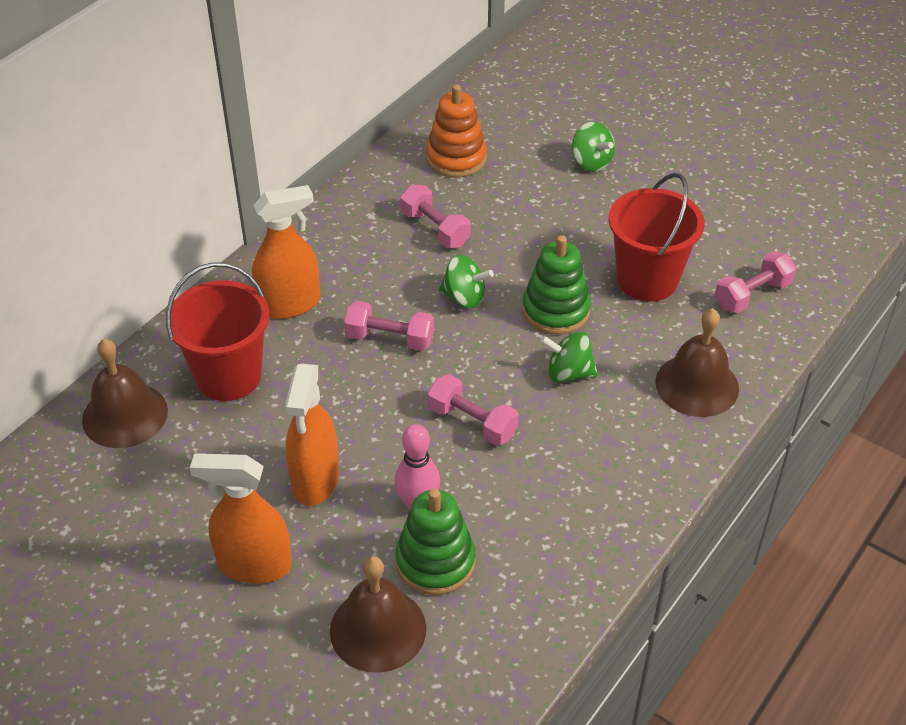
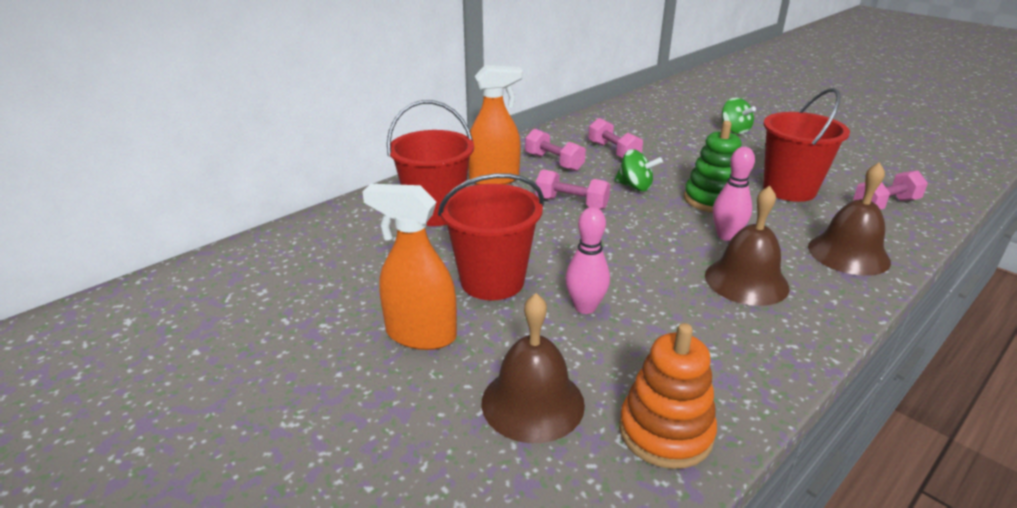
camera: 10 degrees right, 15 degrees down
(125, 415) = (344, 226): brown bell -> brown bell (746, 281)
(315, 480) = (492, 281): orange spray bottle -> red bucket
(435, 562) = (598, 353): green stacking toy -> none
(456, 158) = (631, 122): orange stacking toy -> orange stacking toy (665, 432)
(472, 422) = (639, 258): pink dumbbell -> pink dumbbell (554, 162)
(568, 373) = (726, 236): green spinning top -> pink bowling pin

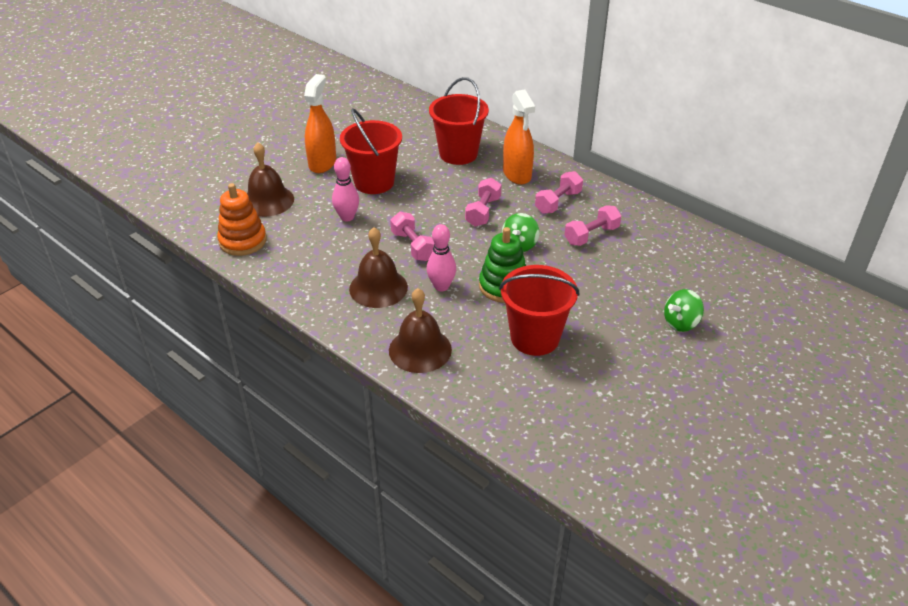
camera: 85 degrees right, 10 degrees up
(885, 205) = (515, 398): pink dumbbell -> pink dumbbell (413, 246)

